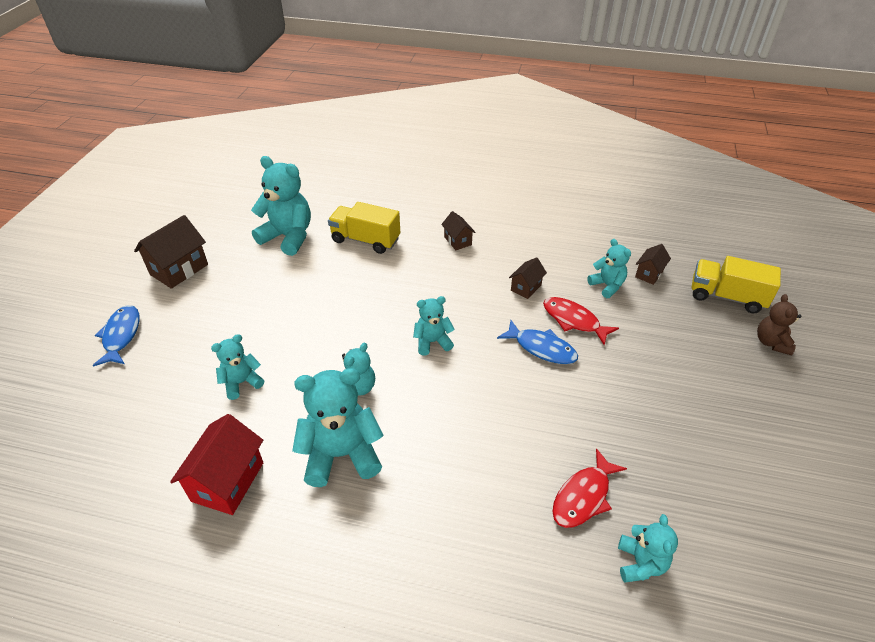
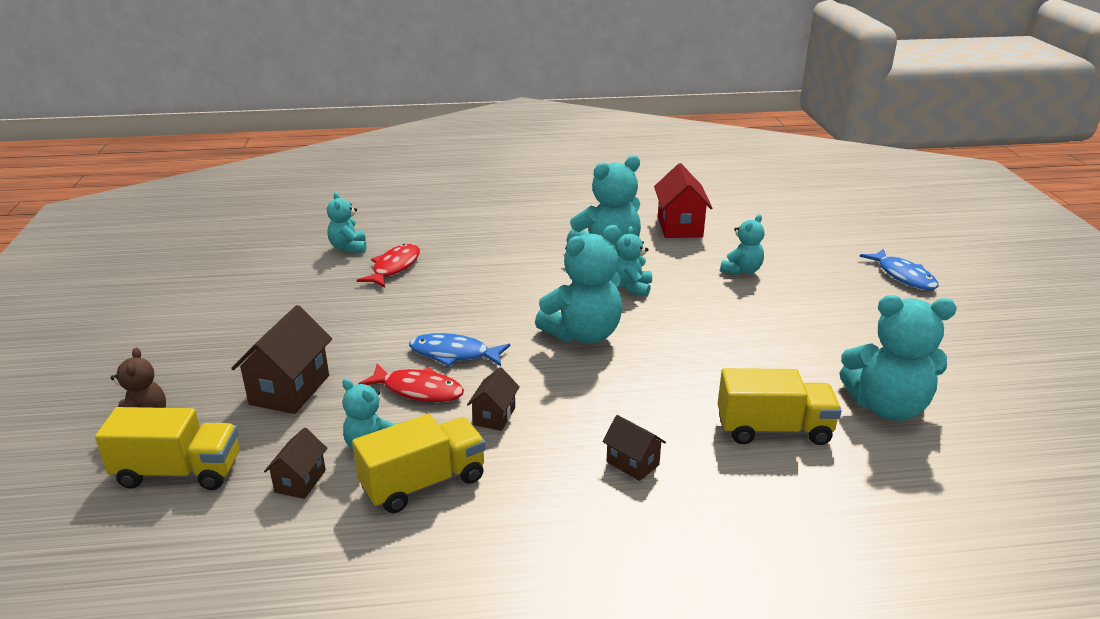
camera: 160 degrees right, 15 degrees down
(179, 269) = (954, 338): brown house -> brown house (289, 390)
(432, 342) = (583, 334): turquoise teddy bear -> turquoise teddy bear, size x1.77
(577, 257) = (423, 483): none -> yellow truck

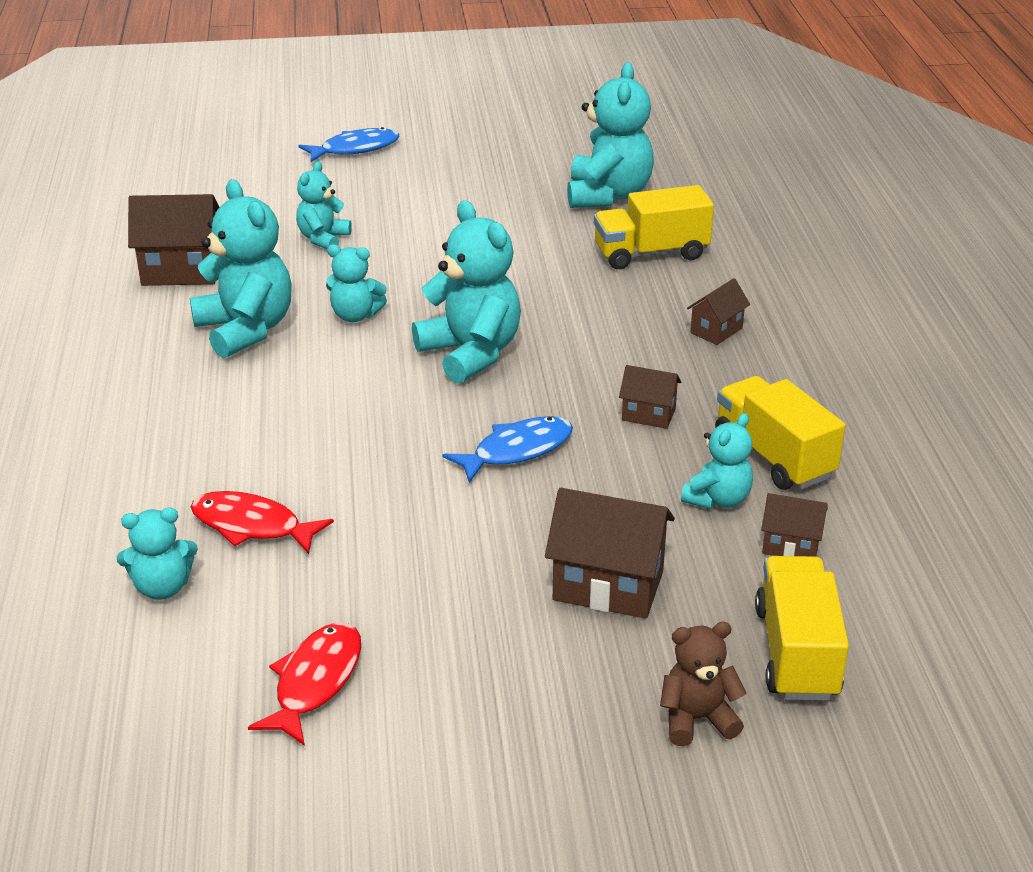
camera: 90 degrees left, 5 degrees up
(418, 390) = (601, 474): red fish -> red fish (315, 682)
(454, 354) = (517, 450): blue fish -> blue fish turned 135 degrees counterclockwise
(680, 227) = (181, 271): red house -> brown house
(741, 270) = (323, 239): turquoise teddy bear -> turquoise teddy bear turned 105 degrees counterclockwise
(773, 429) = (651, 253): yellow truck -> yellow truck turned 105 degrees counterclockwise

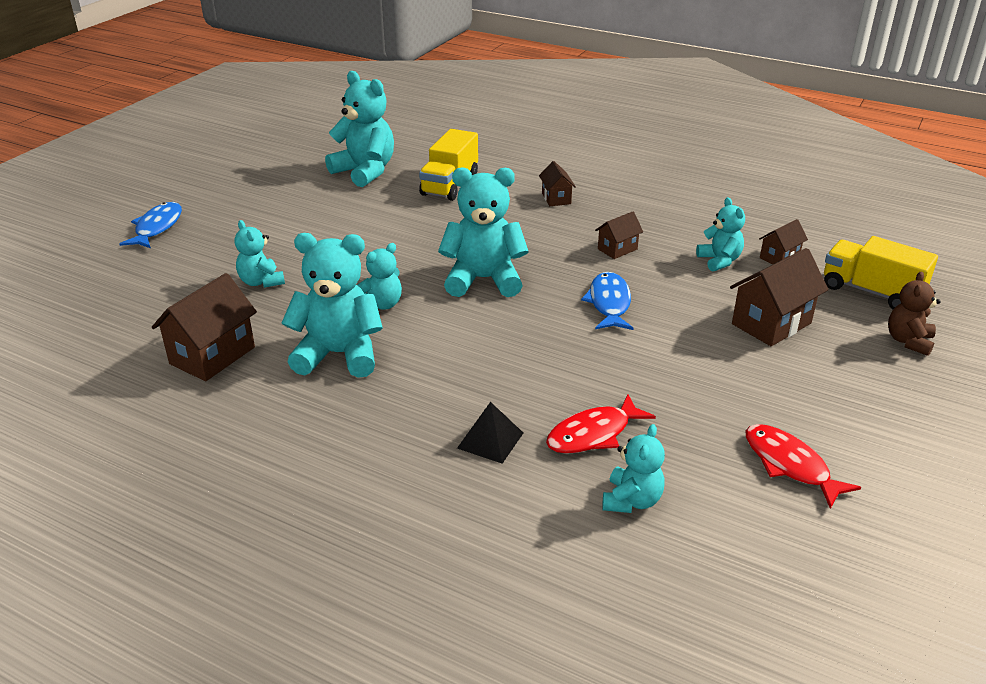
camera: 55 degrees left, 0 degrees up
(187, 467) = (490, 440): none -> black pyramid
(774, 456) = (695, 231): yellow truck -> none

